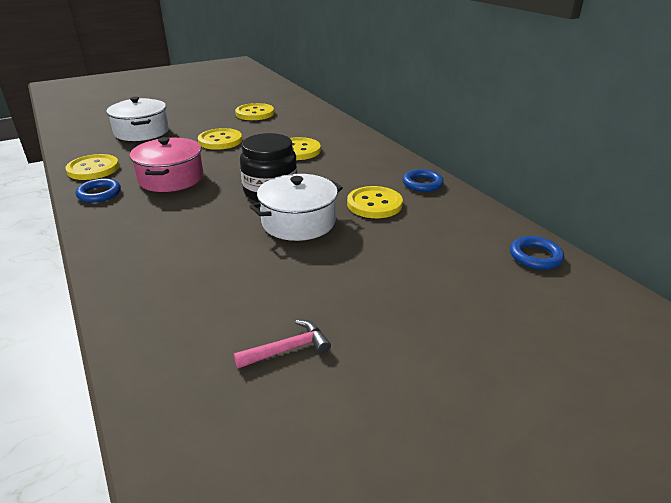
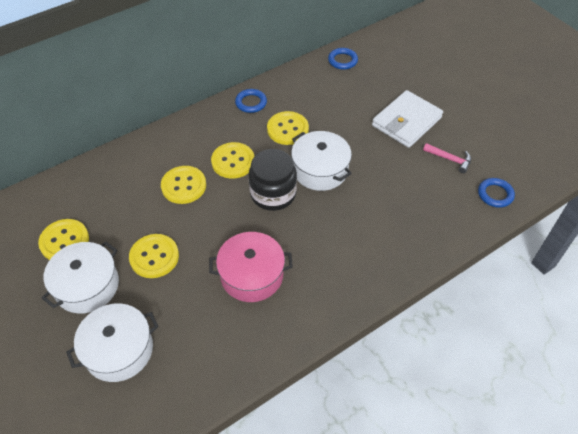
camera: 95 degrees left, 20 degrees up
(93, 169) = (233, 357): yellow button -> yellow button (233, 161)
(99, 194) = (289, 326): blue ring -> blue ring (495, 194)
(207, 121) = (87, 286): none -> white pot
(288, 349) = (450, 159): pink hammer -> pink hammer turned 150 degrees clockwise
(388, 308) = (406, 122): none -> white wallet

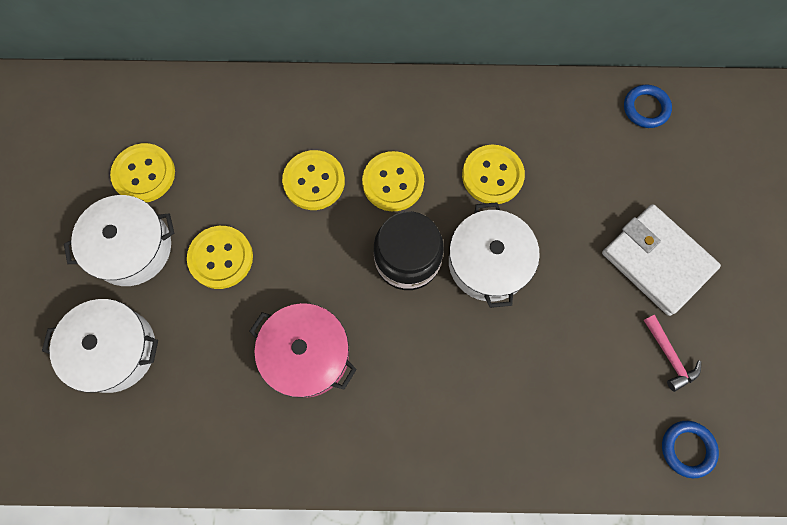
camera: 35 degrees right, 20 degrees up
(251, 103) = (475, 106): blue ring -> none
(406, 122) = (657, 261): white wallet -> white wallet turned 60 degrees clockwise

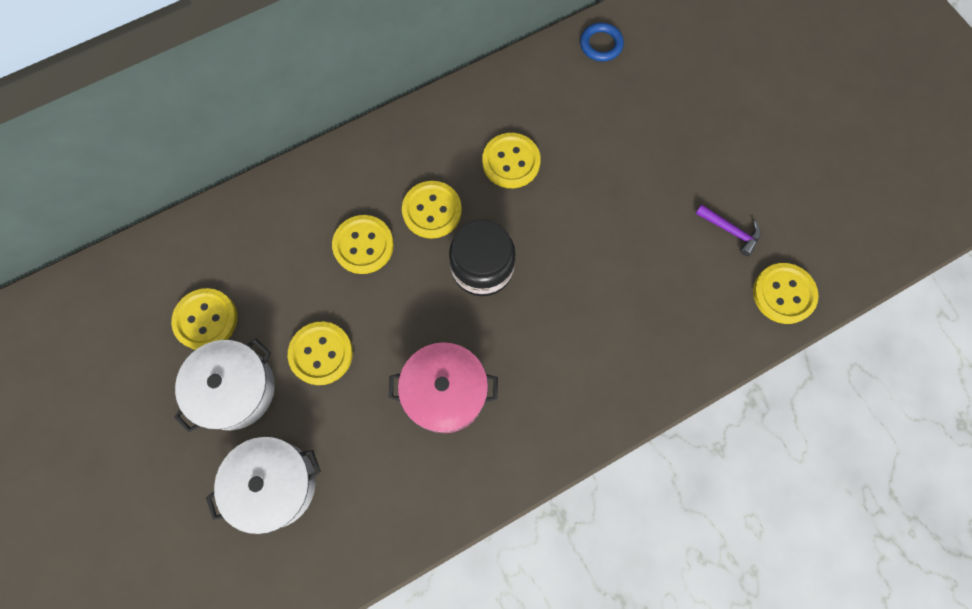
camera: 30 degrees left, 0 degrees up
(488, 262) = (549, 234): white pot -> none
(657, 261) = (679, 162): white wallet -> none
(669, 356) = (730, 231): pink hammer -> purple hammer
(687, 449) = (783, 294): blue ring -> yellow button

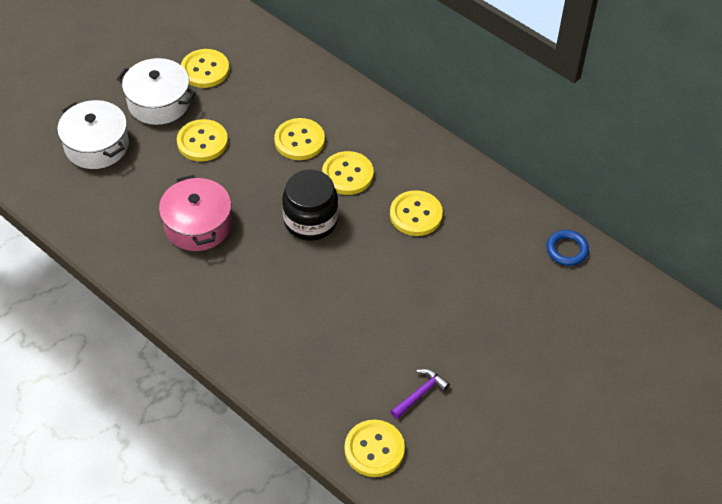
camera: 70 degrees right, 20 degrees down
(730, 231) = (420, 394): purple hammer -> purple hammer turned 150 degrees counterclockwise

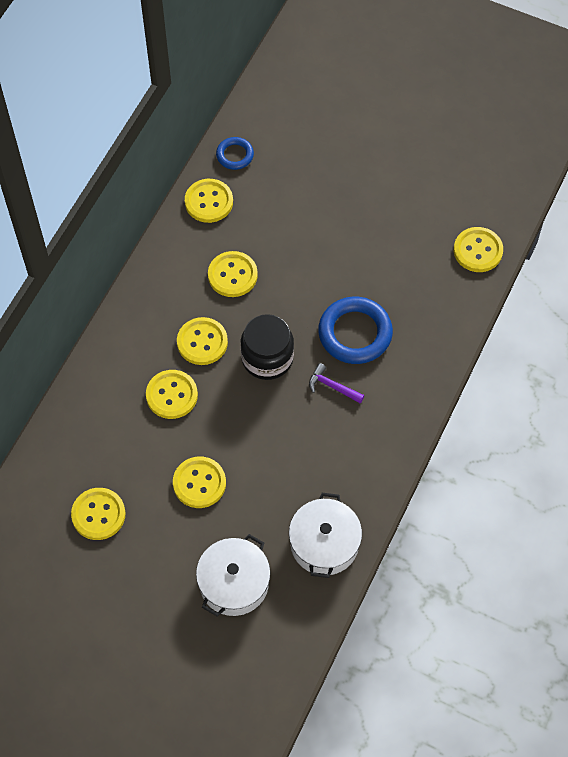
camera: 105 degrees left, 10 degrees up
(159, 102) = (157, 544): white pot -> white pot (324, 543)
(198, 225) = (303, 452): pink pot -> none
(311, 301) = (355, 333): none -> blue ring
(420, 394) = (416, 231): purple hammer -> purple hammer (332, 386)
(511, 215) = (209, 202): none -> yellow button

